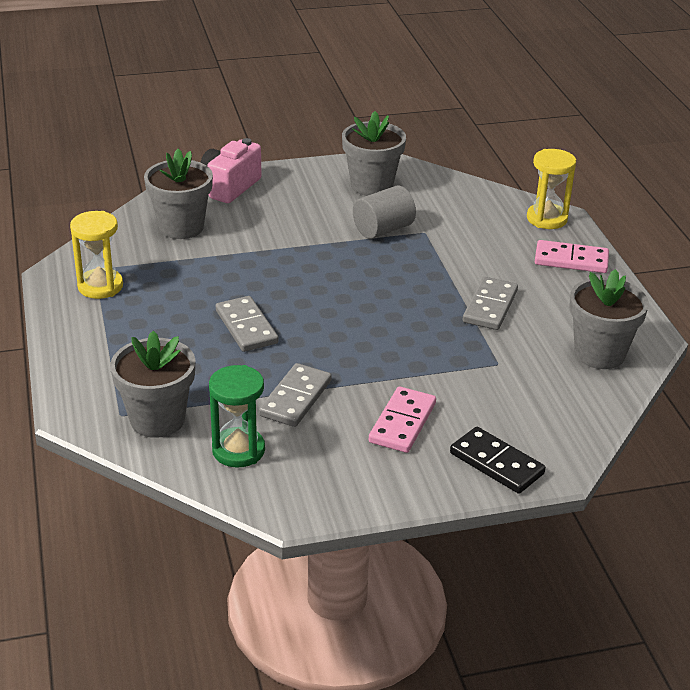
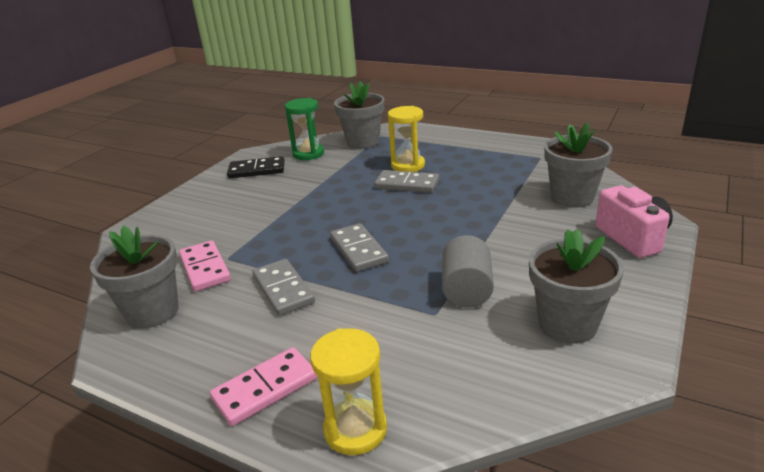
camera: 135 degrees right, 5 degrees down
(100, 286) = (515, 154): yellow hourglass -> yellow hourglass (408, 165)
(295, 398) = (319, 178): grey domino -> grey domino (359, 250)
(402, 423) = (246, 200): pink domino -> pink domino (205, 268)
(496, 463) = (169, 215): black domino -> black domino (257, 170)

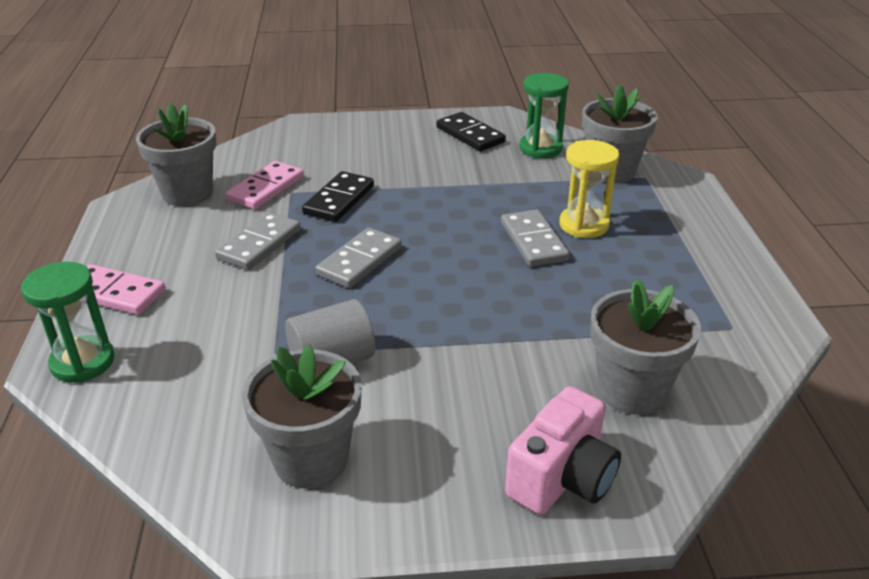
camera: 55 degrees right, 5 degrees up
(268, 239) = (339, 200): none -> black domino
(355, 429) = (83, 362): yellow hourglass -> green hourglass

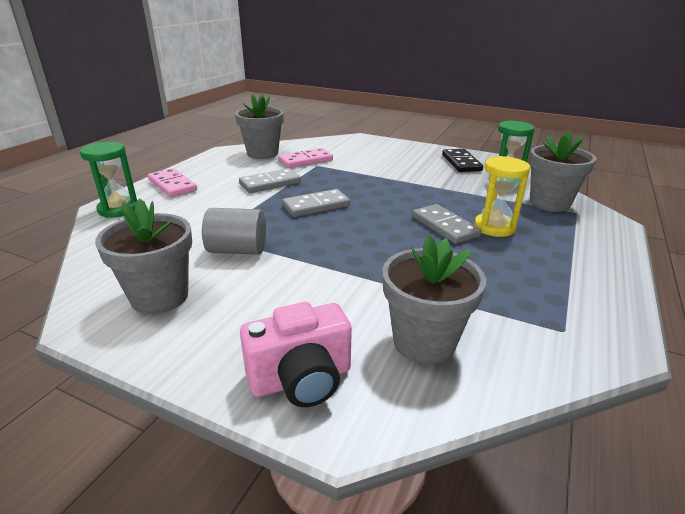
camera: 30 degrees right, 5 degrees down
(339, 200) = (340, 175): black domino -> none
(533, 241) = (444, 226): grey domino -> grey domino turned 45 degrees counterclockwise

